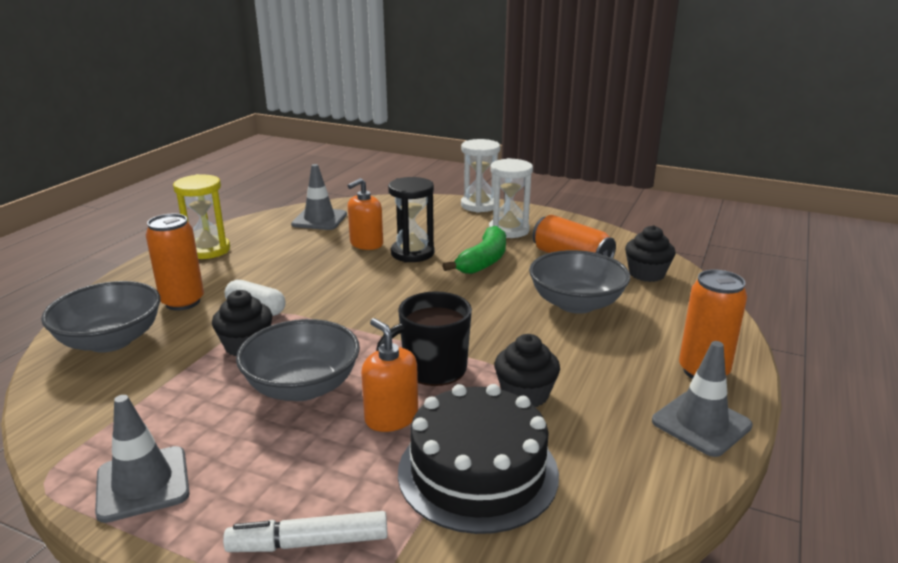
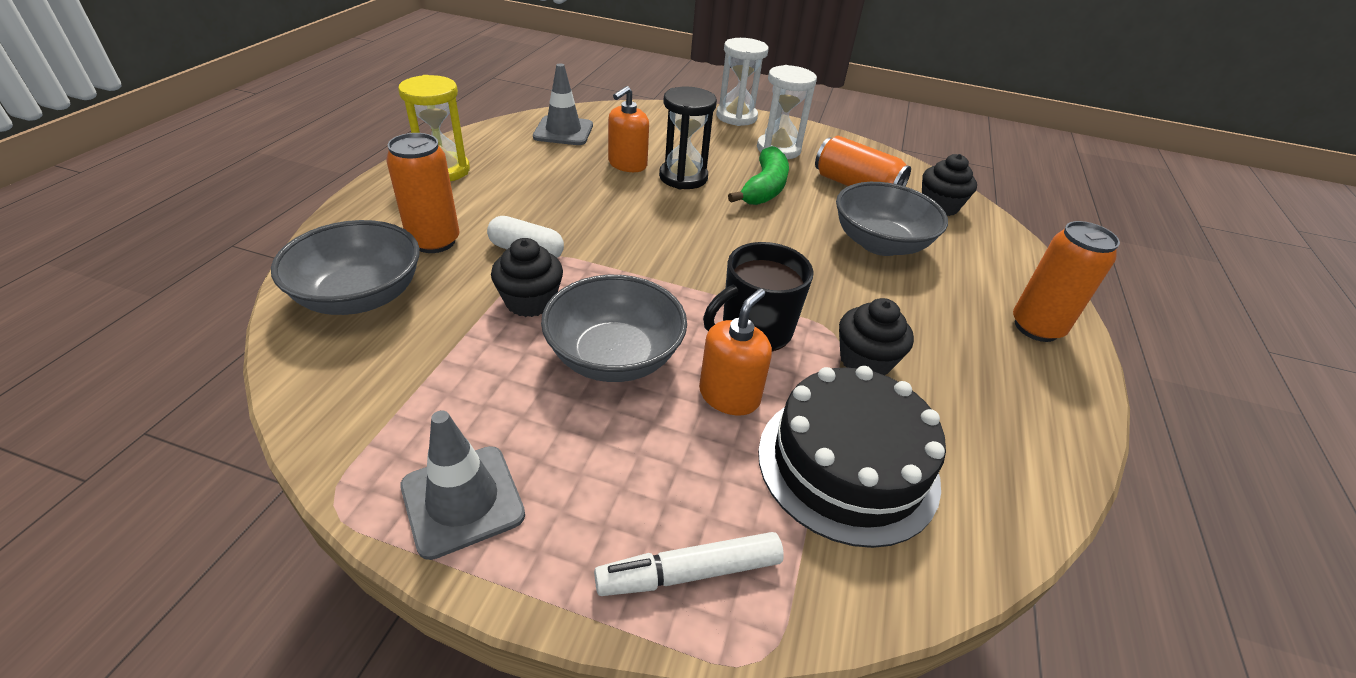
camera: 10 degrees left, 15 degrees up
(391, 417) = (729, 395): orange soap dispenser -> orange soap dispenser turned 75 degrees clockwise
(701, 423) = (1056, 393): grey traffic cone -> none

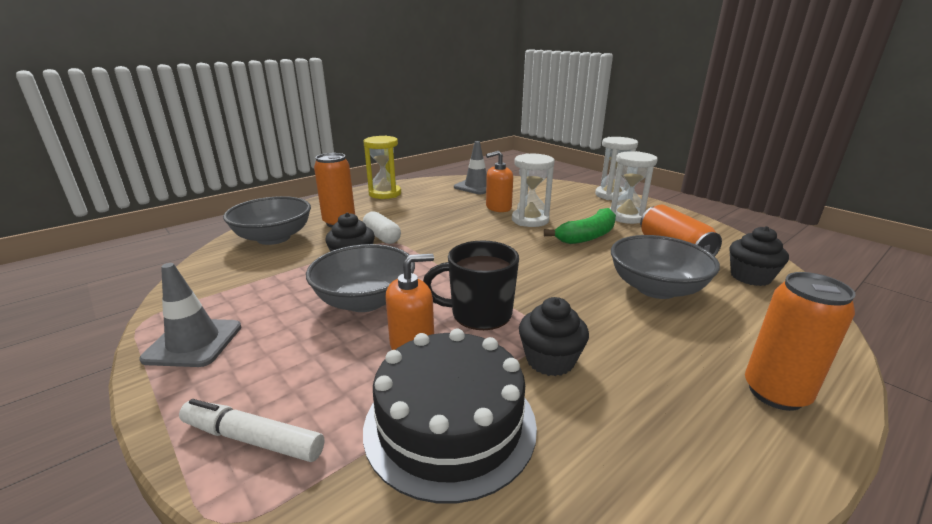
camera: 35 degrees right, 15 degrees down
(683, 177) = (530, 220): black hourglass -> white hourglass

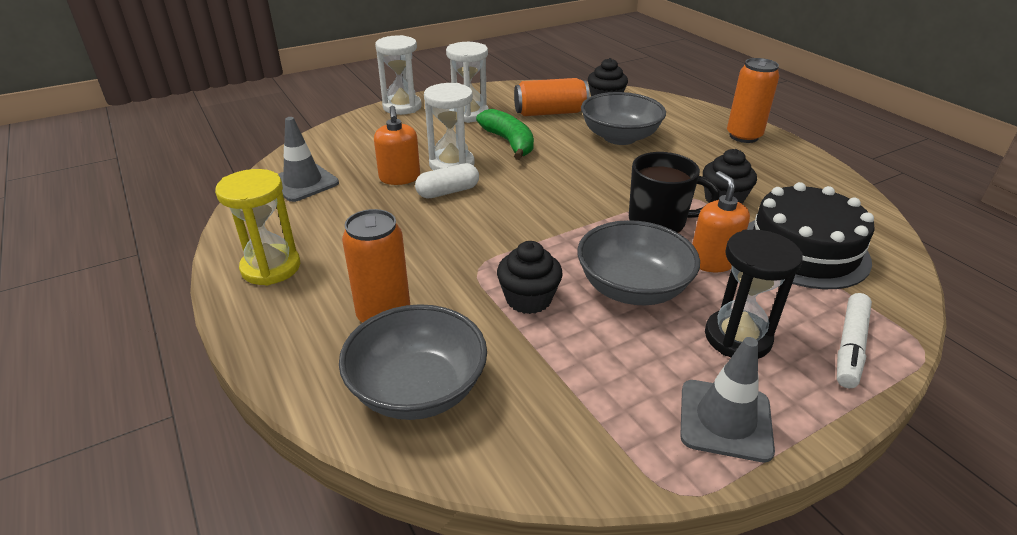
camera: 80 degrees left, 10 degrees up
(288, 355) = (737, 337): none -> black hourglass
(382, 237) = (459, 274): white capsule -> white capsule (448, 192)
(479, 314) = (659, 222): black mug -> black mug turned 90 degrees counterclockwise

